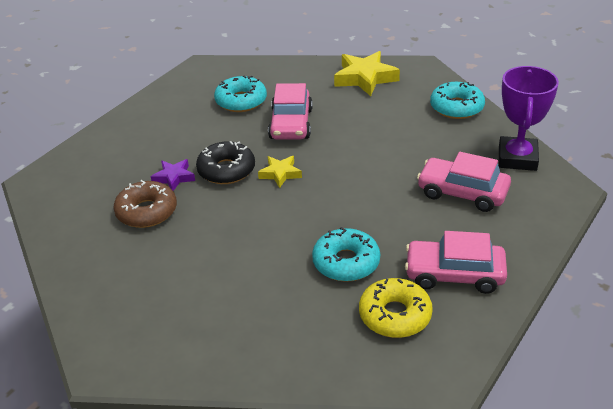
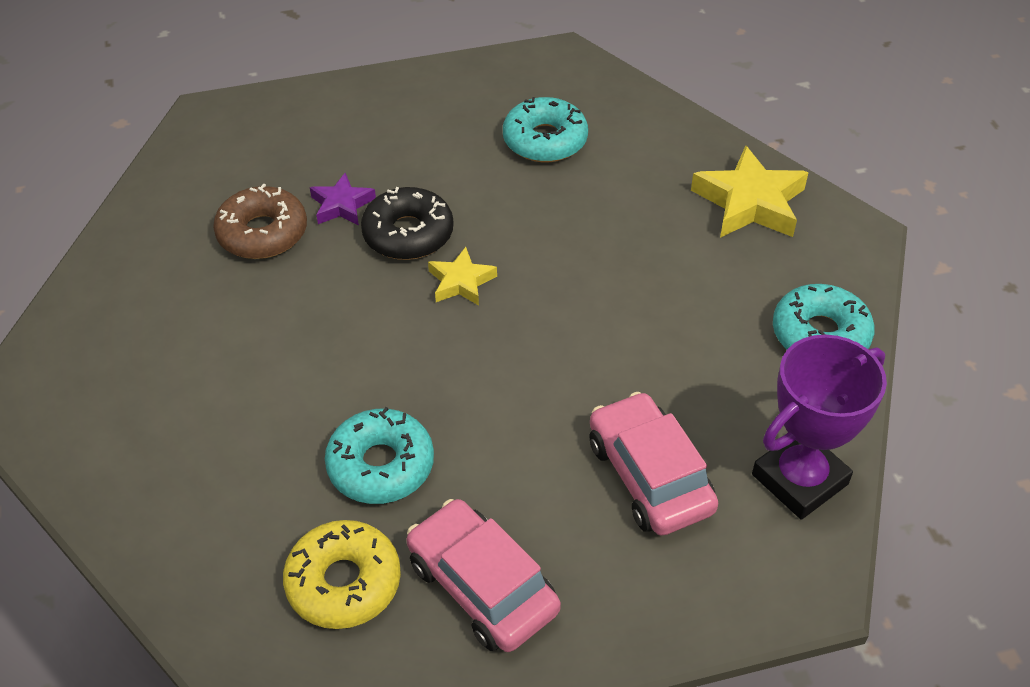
camera: 40 degrees right, 10 degrees up
(291, 124) = (563, 215): pink car -> none

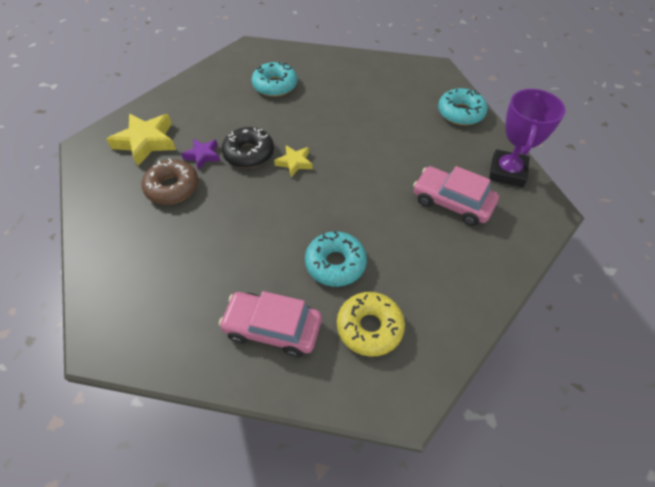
camera: 35 degrees left, 5 degrees up
(482, 586) = (431, 290): pink car -> pink car (272, 328)
(749, 202) = (385, 74): yellow star -> yellow star (146, 142)

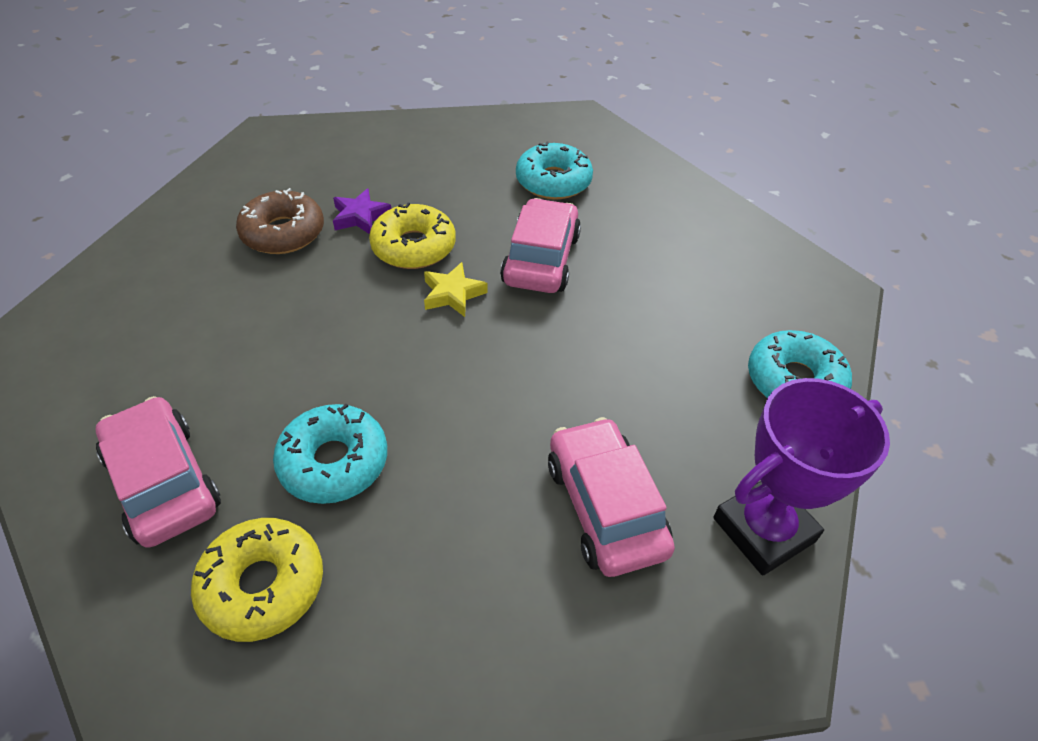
camera: 40 degrees right, 5 degrees down
(146, 142) = (323, 164): yellow star -> none
(249, 153) = (414, 247): black donut -> yellow donut
(313, 124) = (541, 259): none -> pink car

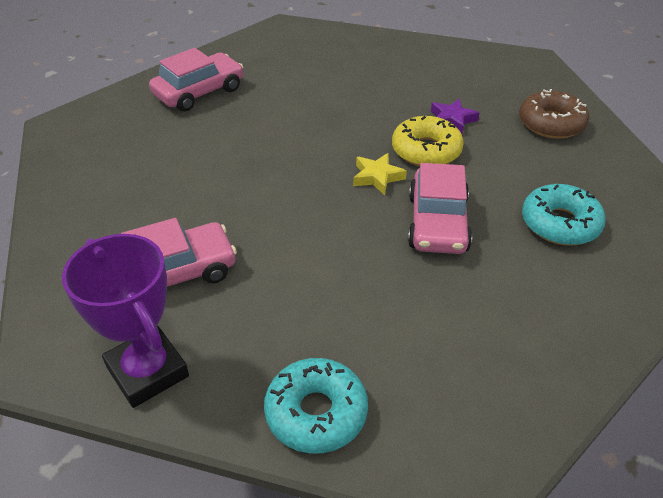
camera: 85 degrees right, 5 degrees down
(263, 585) = (131, 136): yellow donut -> none
(283, 233) = (418, 90): brown donut -> brown donut (551, 123)
(334, 462) = (213, 146): turquoise donut -> none
(541, 259) = (437, 223): pink car -> pink car turned 90 degrees clockwise

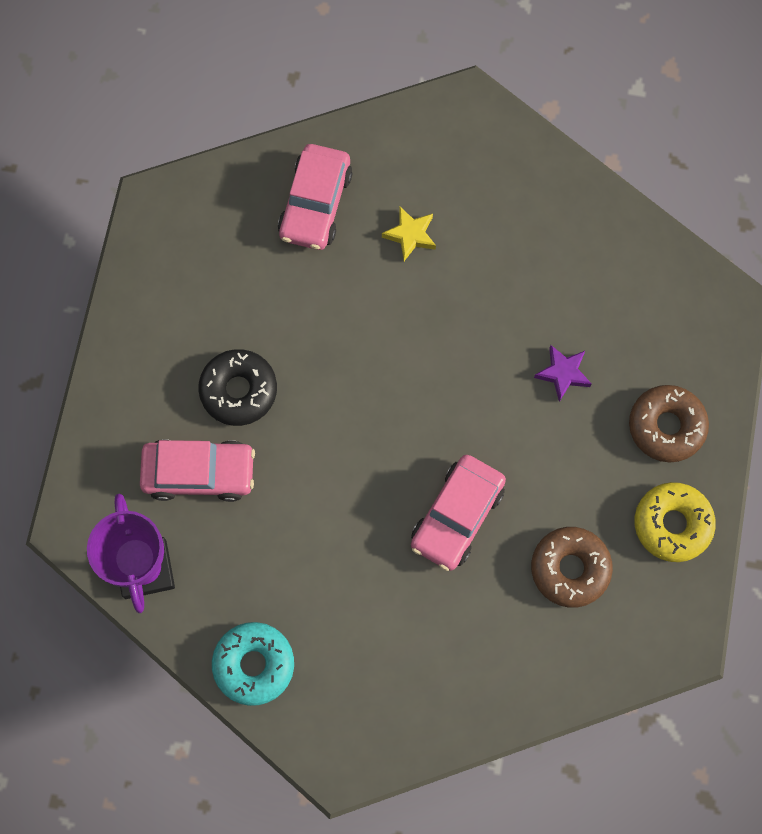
camera: 25 degrees right, 30 degrees up
(187, 207) = (239, 390): none -> black donut
(199, 92) = (315, 204): pink car -> pink car turned 120 degrees clockwise
(377, 177) = (435, 428): yellow star -> yellow star (410, 235)
(426, 150) = (506, 410): yellow donut -> yellow donut (672, 524)
(560, 224) = (570, 569): turquoise donut -> brown donut

